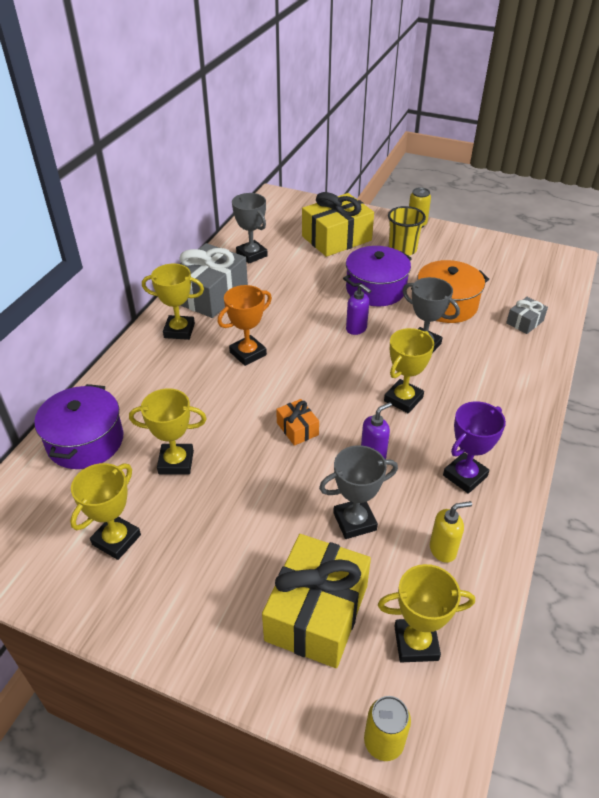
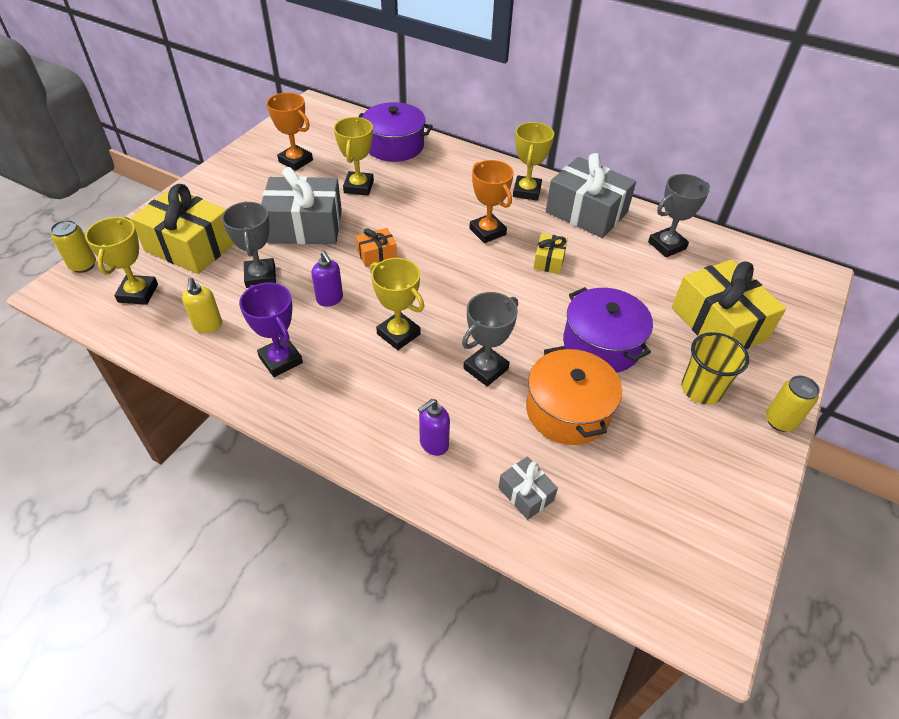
camera: 95 degrees right, 5 degrees up
(116, 540) = (295, 161): yellow trophy -> orange trophy
(259, 499) = (305, 226): none -> grey gift
(283, 315) = (549, 260): none -> yellow gift
(356, 329) = (521, 315): purple soap dispenser -> purple soap dispenser (433, 444)

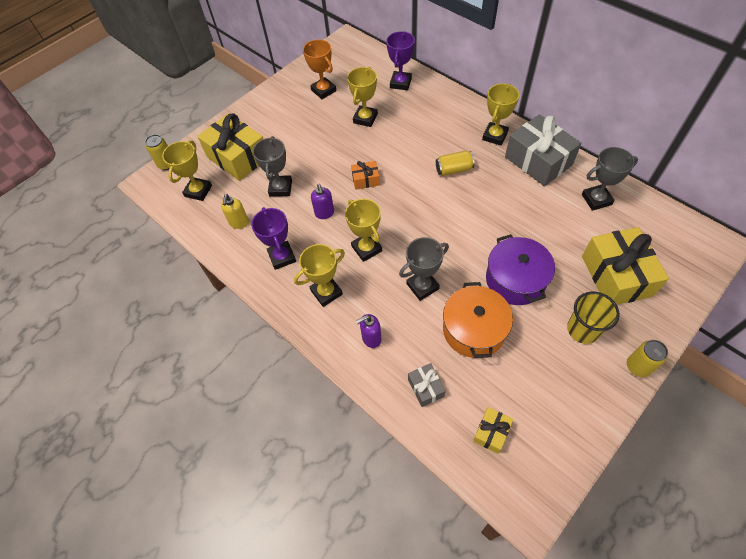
camera: 20 degrees right, 10 degrees up
(305, 226) = (319, 149): grey gift -> none
(355, 395) = (326, 292): none -> yellow trophy
(394, 146) = (400, 83): purple pot -> purple trophy
(487, 231) = (454, 169): orange trophy -> yellow can
(549, 260) = (495, 201): yellow gift -> yellow gift (491, 432)

